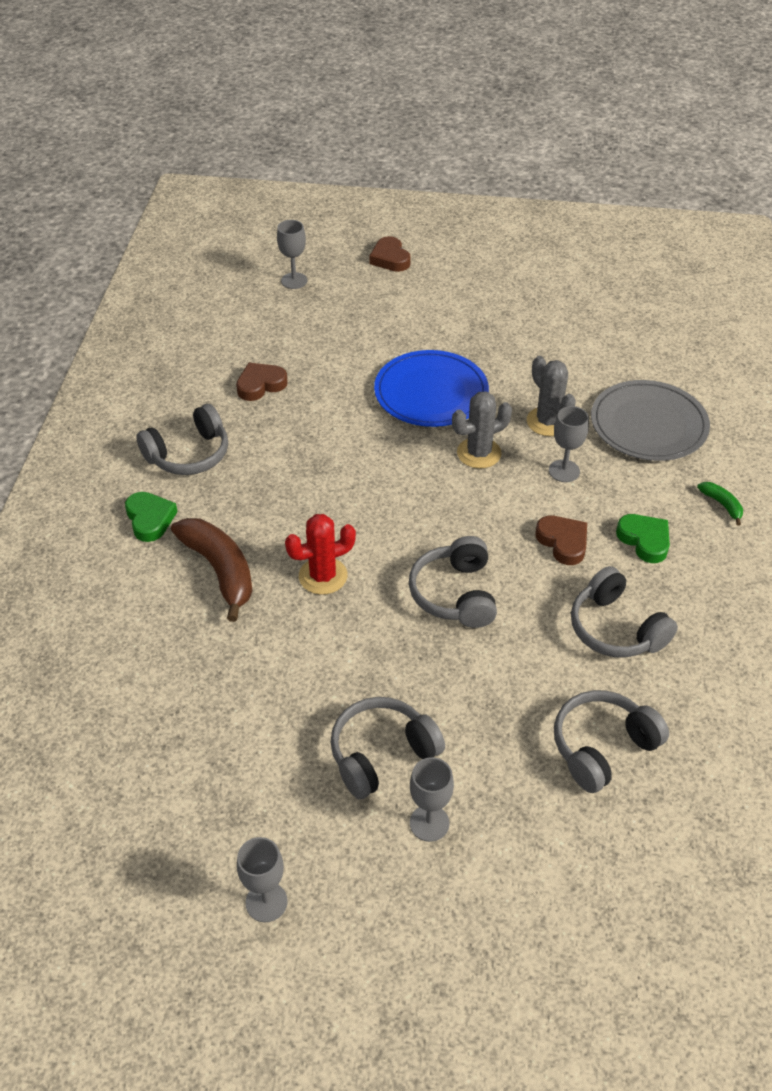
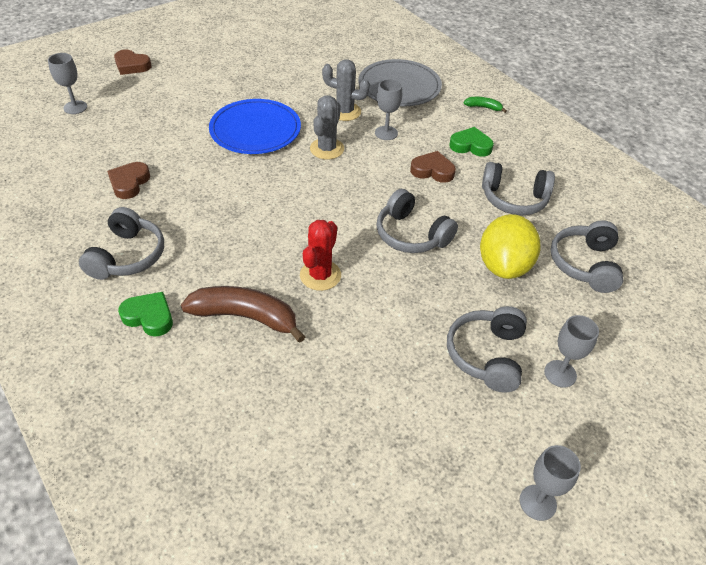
camera: 45 degrees left, 0 degrees up
(510, 687) = (504, 266): none -> yellow lemon

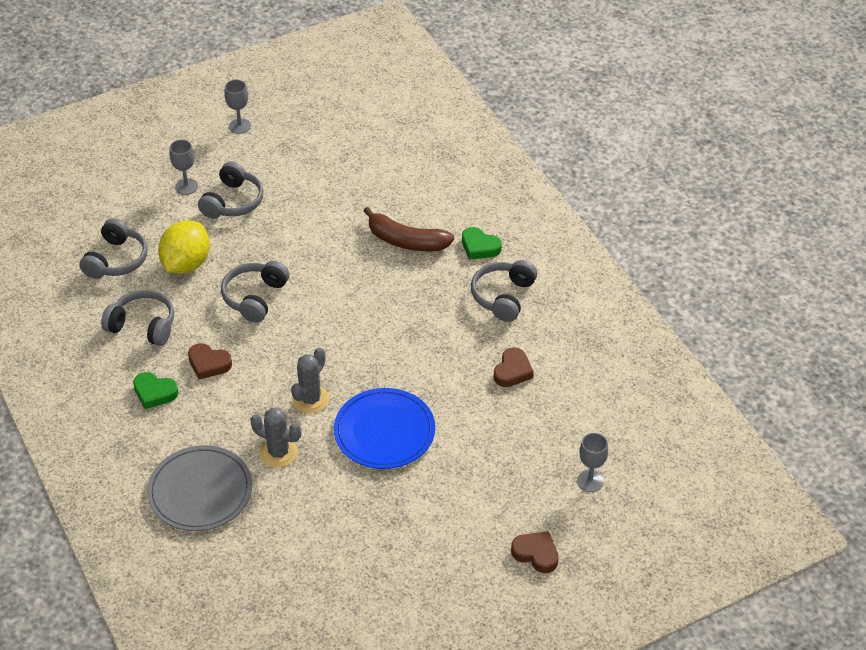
camera: 170 degrees left, 0 degrees up
(320, 275) = (343, 268): red cactus -> none
(386, 133) = (240, 417): grey goblet -> none
(411, 235) = (255, 297): grey headphones -> grey headphones turned 120 degrees counterclockwise
(483, 107) = (112, 448): green banana -> none

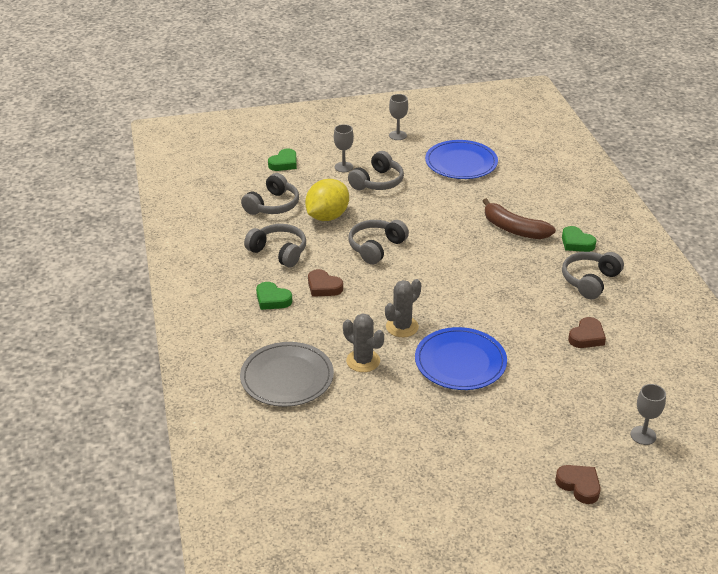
camera: 15 degrees right, 10 degrees down
(112, 194) = (284, 163): none -> green heart
(325, 155) = (461, 163): none -> blue plate

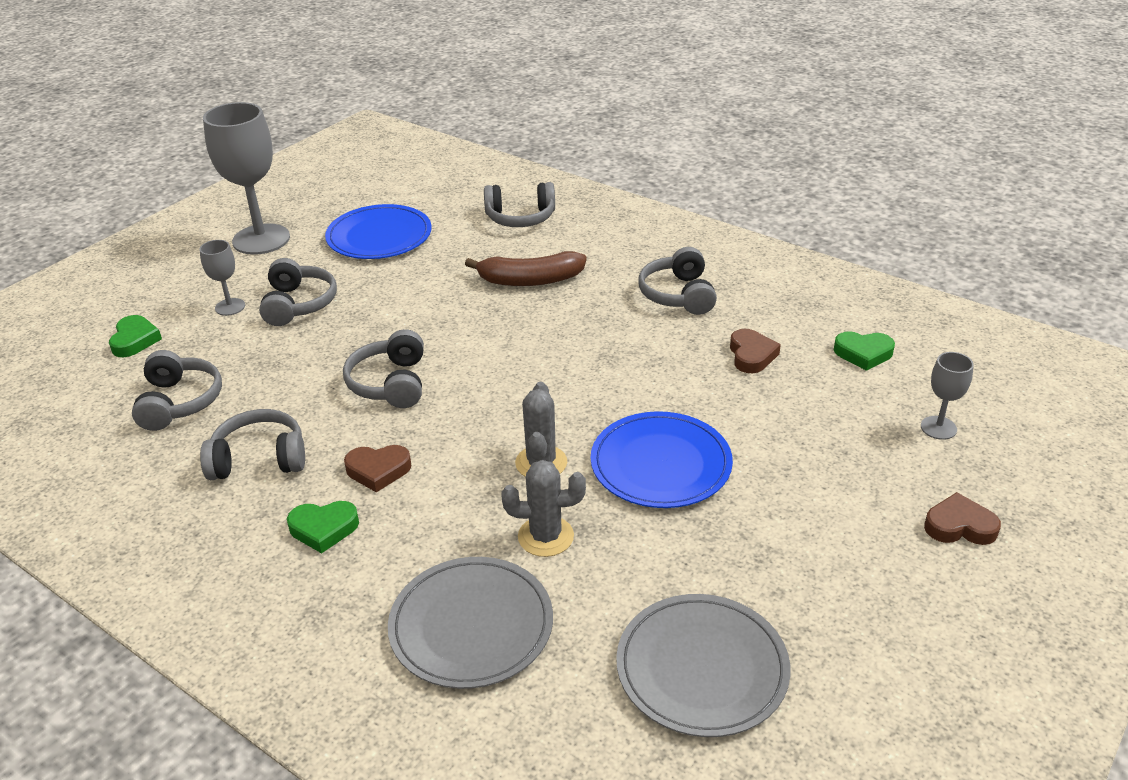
camera: 40 degrees left, 0 degrees up
(327, 216) = (278, 378): yellow lemon -> none
(362, 458) = (702, 668): none -> grey plate
(397, 135) = (261, 239): grey goblet -> grey goblet, size x2.10
(554, 189) = (520, 218): none -> grey headphones
(576, 243) = (614, 262): green heart -> green heart (863, 353)

